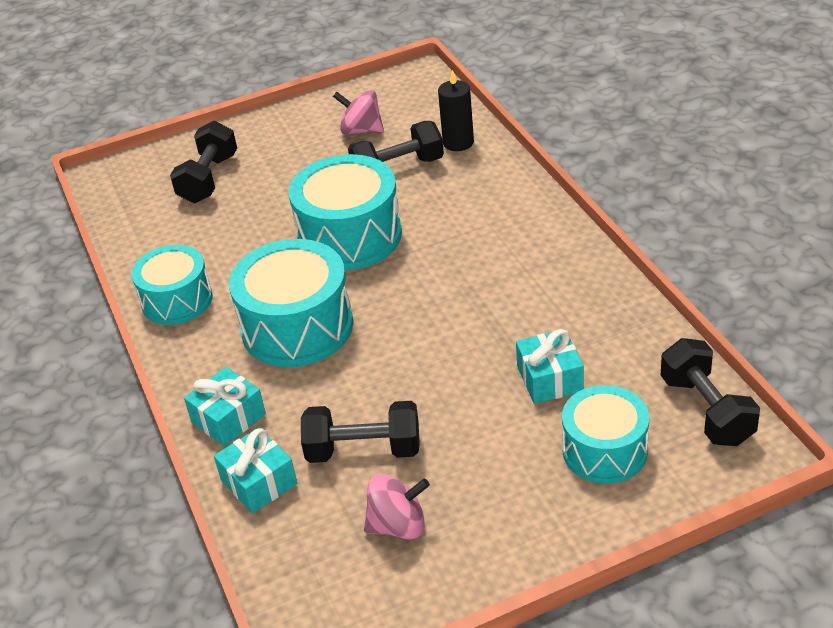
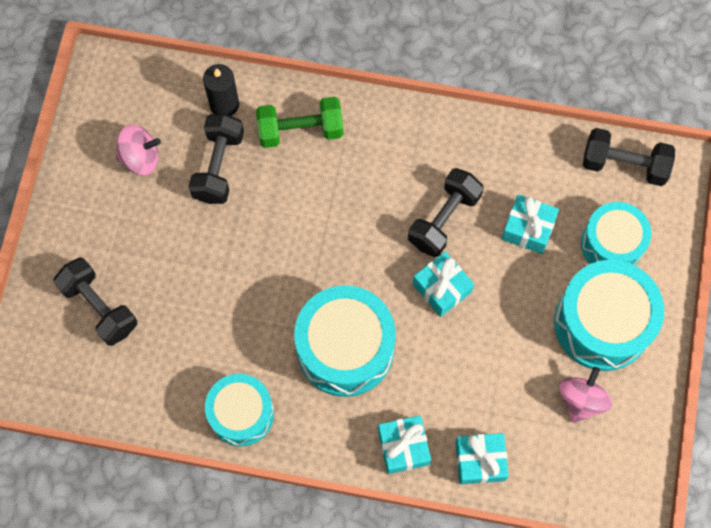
camera: 60 degrees left, 30 degrees up
(350, 236) = (272, 251): turquoise drum -> turquoise drum (602, 323)
(361, 130) = (140, 158): pink spinning top -> pink spinning top turned 150 degrees counterclockwise
(364, 450) = (502, 380): black dumbbell -> black dumbbell (444, 219)
(421, 355) = (442, 288): none -> turquoise gift
(482, 191) = (300, 130): none -> green dumbbell

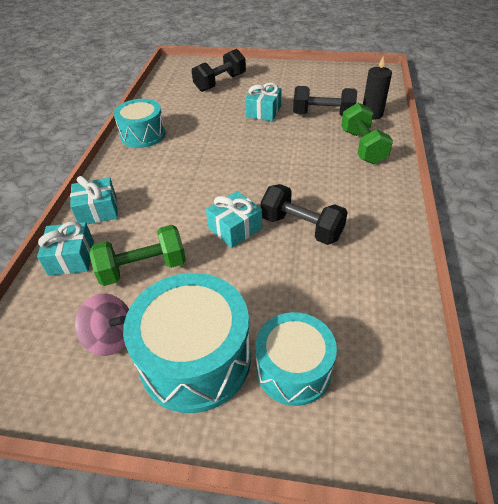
camera: 90 degrees right, 25 degrees down
(140, 158) = (321, 88): pink spinning top -> none
(345, 348) = (184, 177): turquoise drum -> none
(497, 381) = (143, 268): none -> green dumbbell
(528, 229) = (301, 289): turquoise gift -> turquoise gift (263, 111)
(624, 165) = (402, 385): black dumbbell -> none

